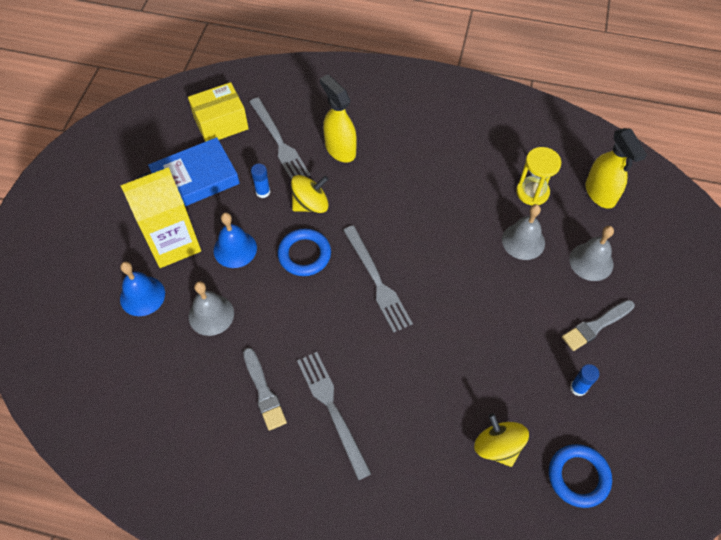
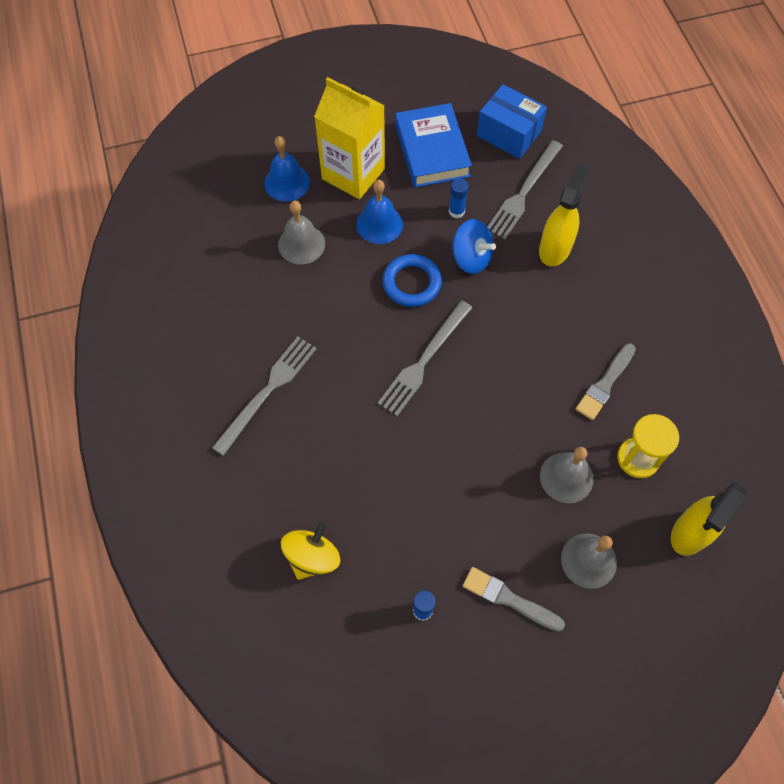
camera: 60 degrees right, 5 degrees up
(195, 179) = (432, 150): blue book -> blue book turned 45 degrees clockwise
(221, 123) = (509, 134): yellow box -> blue box
(264, 392) = (252, 327): grey brush -> grey brush (605, 384)
(310, 204) = (471, 258): yellow spinning top -> blue spinning top
(578, 477) = (323, 651): blue ring -> none

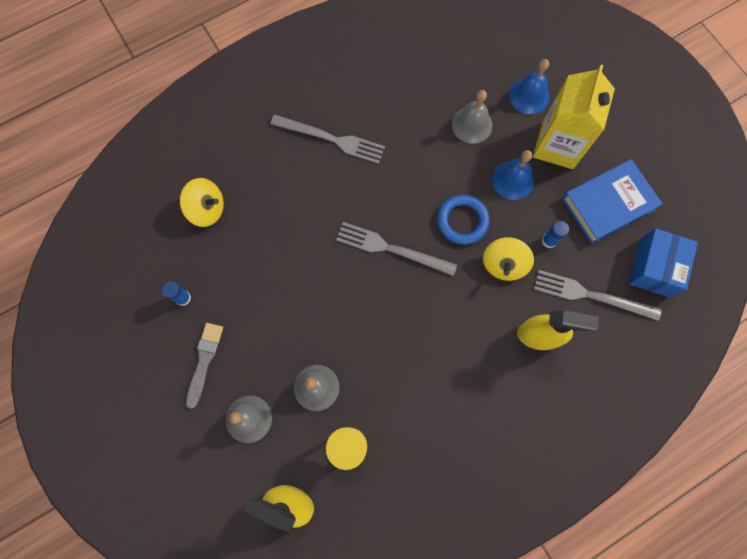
camera: 75 degrees right, 10 degrees up
(471, 258) = (504, 264): blue spinning top -> yellow spinning top
(605, 384) = (412, 406): grey brush -> none

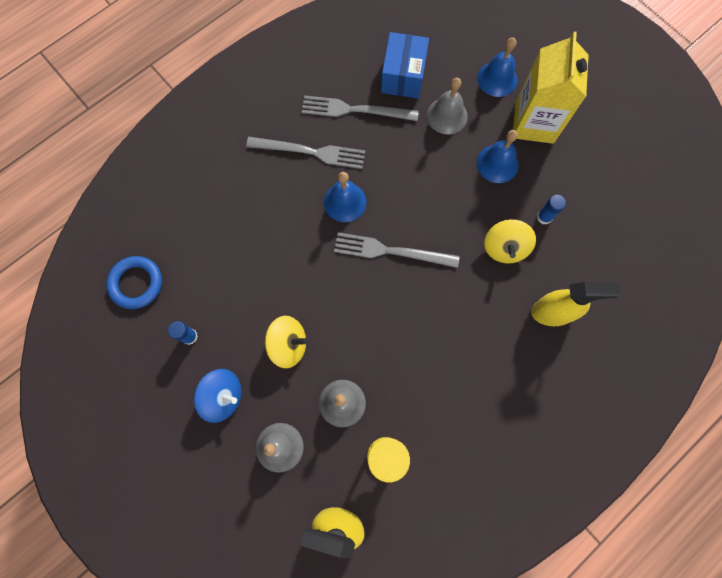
camera: 10 degrees left, 0 degrees up
(204, 361) = (223, 396): grey brush -> blue spinning top
(207, 209) = (197, 242): yellow spinning top -> yellow spinning top (288, 344)
(355, 193) = (345, 202): none -> blue bell
(462, 221) = (456, 212): blue ring -> blue ring (136, 283)
(591, 295) = (595, 264): grey fork -> grey fork (355, 110)
(607, 204) = (593, 172): blue book -> none
(654, 268) = (650, 226): blue box -> blue box (403, 76)

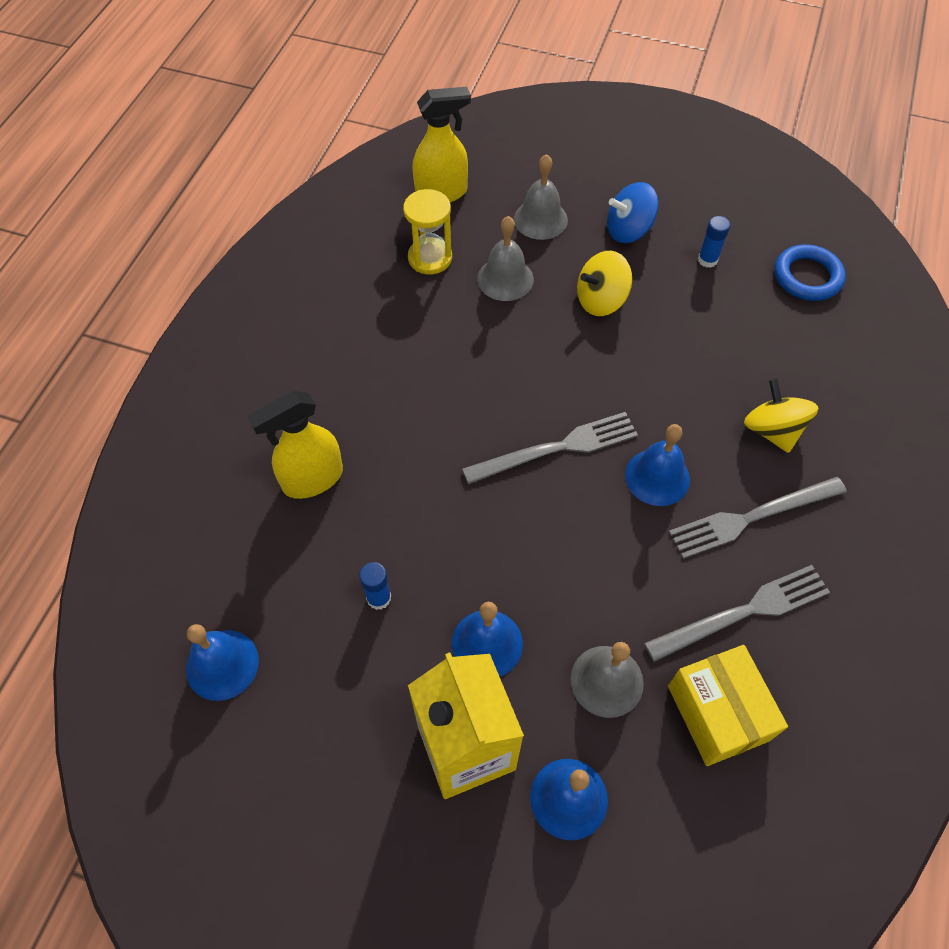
camera: 150 degrees right, 15 degrees down
(403, 76) = (717, 713): blue box -> yellow box
(504, 248) = (413, 527): yellow spinning top -> yellow spinning top (772, 430)
(645, 226) = (222, 664): none -> blue bell

